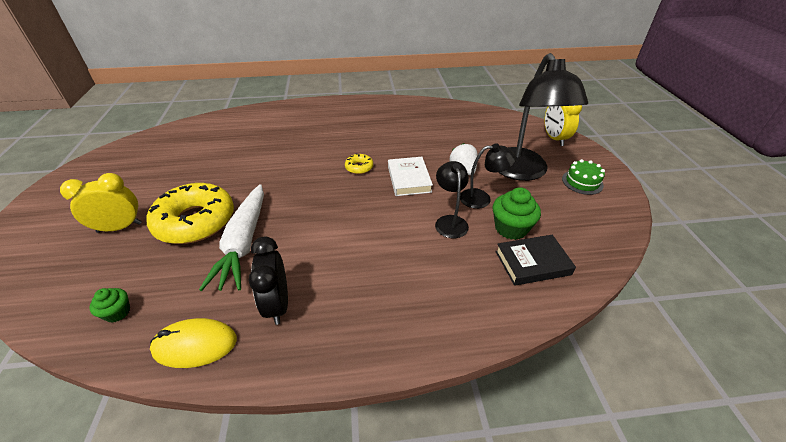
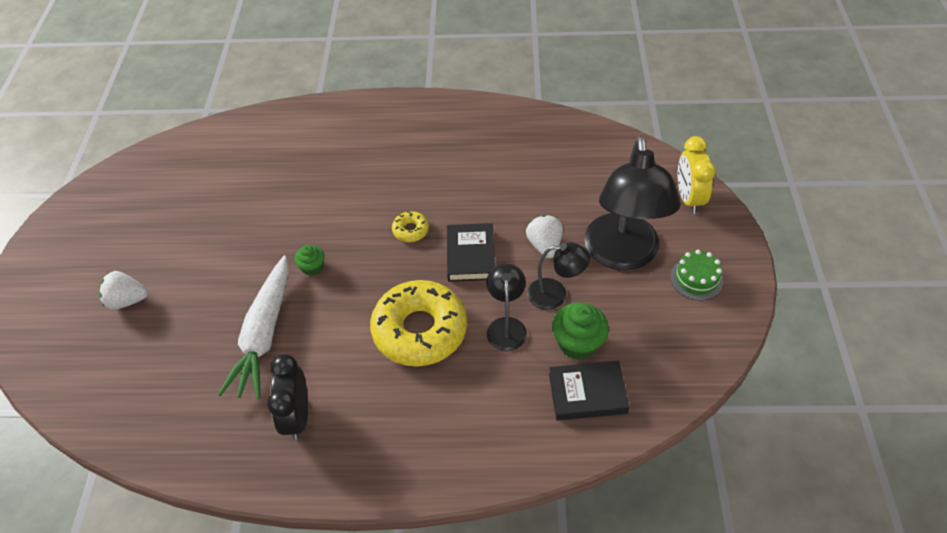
camera: 10 degrees right, 10 degrees up
(117, 312) = (137, 409): green cupcake -> green cupcake (312, 267)
(120, 227) = (127, 300): yellow clock -> white strawberry
(195, 221) = (210, 299): yellow donut -> yellow donut (420, 330)
(195, 345) = (215, 453): yellow mouse -> none
(409, 179) = (470, 255): white book -> black book

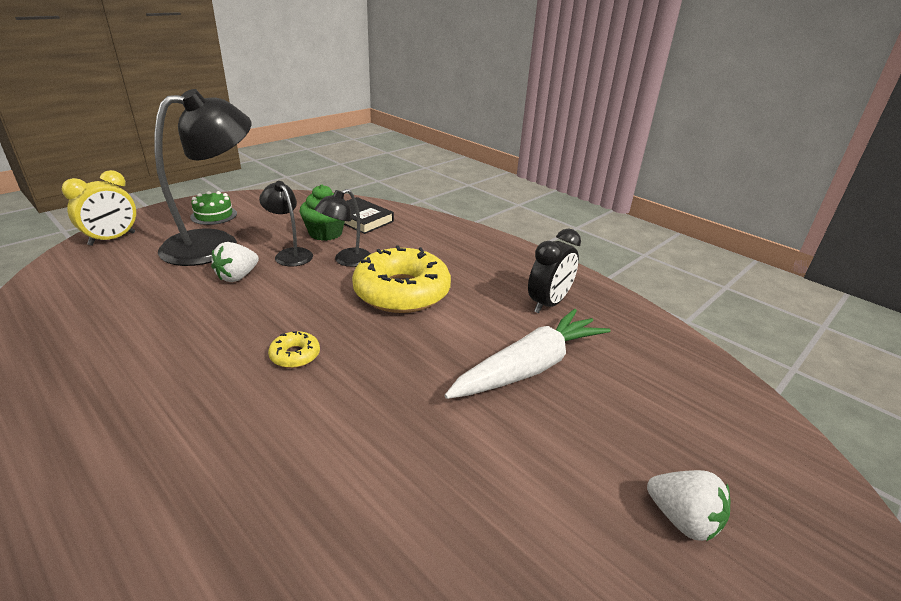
camera: 140 degrees left, 20 degrees down
(312, 267) = (423, 391): green cupcake -> none
(470, 255) = (290, 305): black book -> none

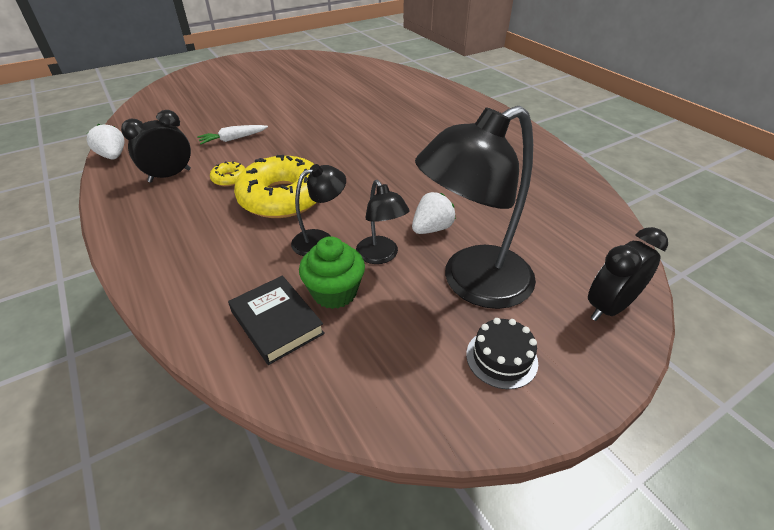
camera: 165 degrees left, 10 degrees up
(112, 239) = (609, 307): yellow clock -> black clock
(214, 215) = (501, 358): green cake -> black cake
(295, 355) = (377, 158): yellow donut -> yellow donut (229, 178)
(530, 367) = (233, 139): white carrot -> white carrot, size x0.53
(682, 519) = (229, 91): white strawberry -> white strawberry (113, 156)

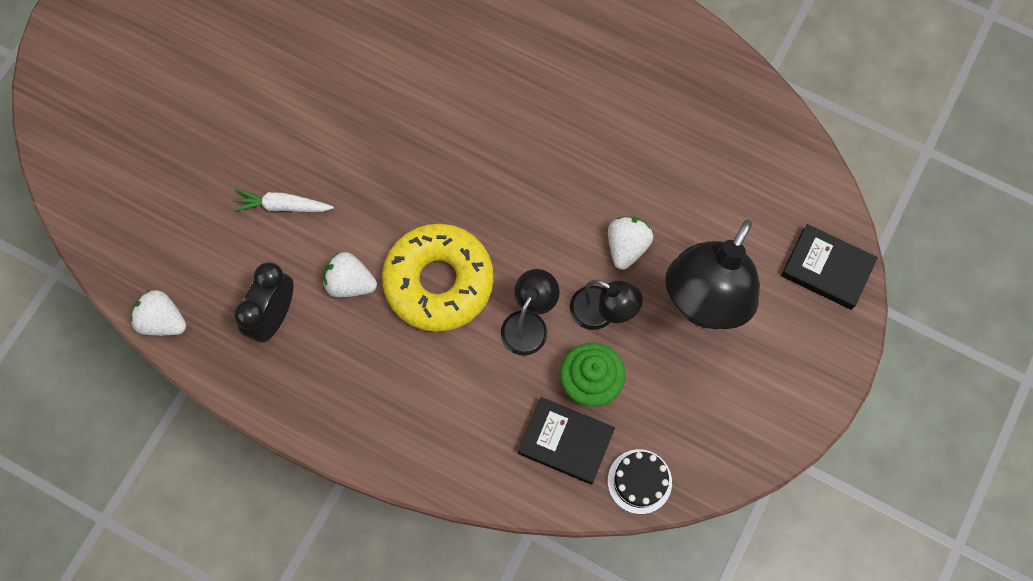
camera: 30 degrees left, 30 degrees up
(229, 178) = (350, 283): yellow donut -> white strawberry
(233, 139) = (282, 206): white carrot -> white carrot turned 60 degrees clockwise
(501, 358) = (764, 374): black cake -> black cake (639, 481)
(609, 307) = (827, 269): black clock -> black book

